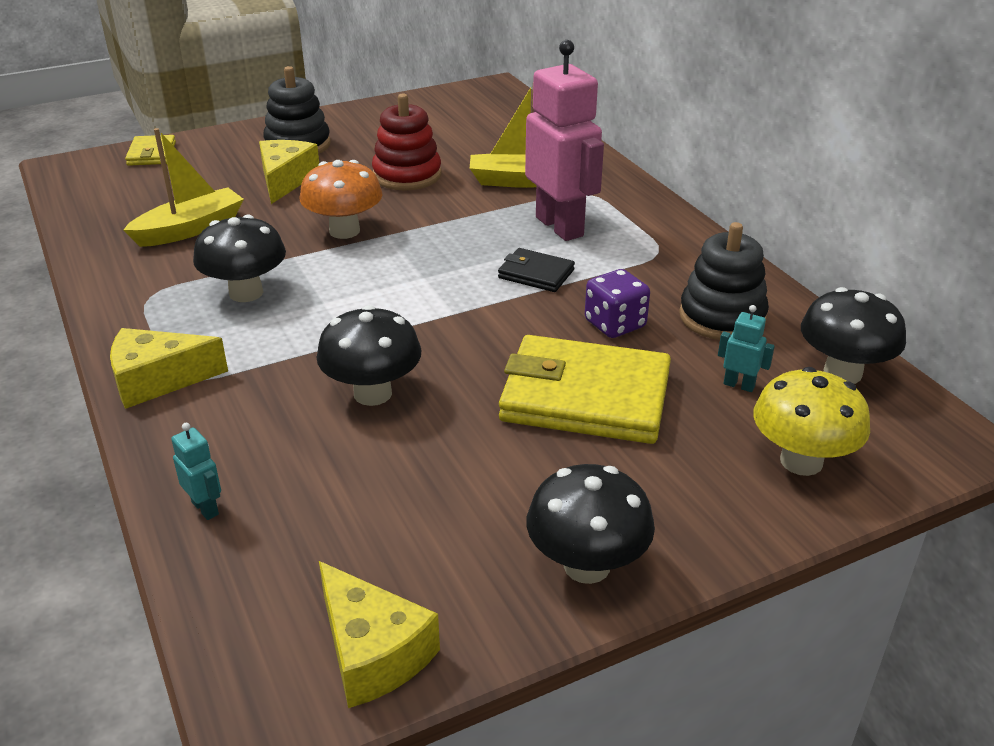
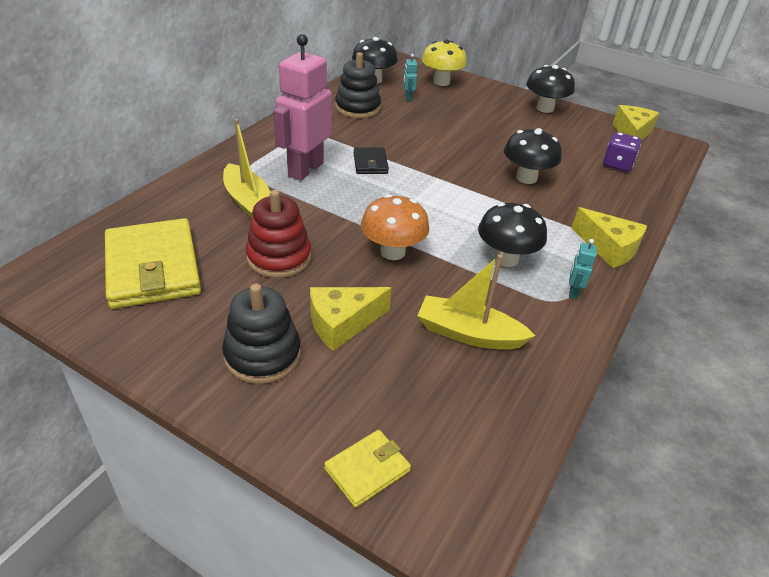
camera: 125 degrees left, 5 degrees up
(205, 508) = (642, 191): turquoise robot -> turquoise robot (573, 292)
(585, 397) = (458, 127): yellow wallet -> yellow wallet (153, 268)
(615, 324) = (394, 131): purple dice -> purple dice (617, 164)

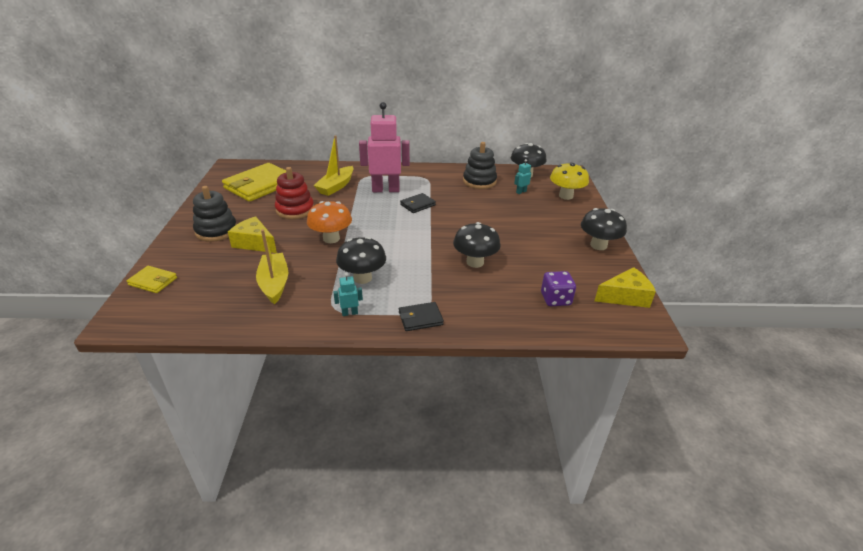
camera: 60 degrees right, 5 degrees down
(609, 248) = (420, 318): yellow cheese -> black wallet

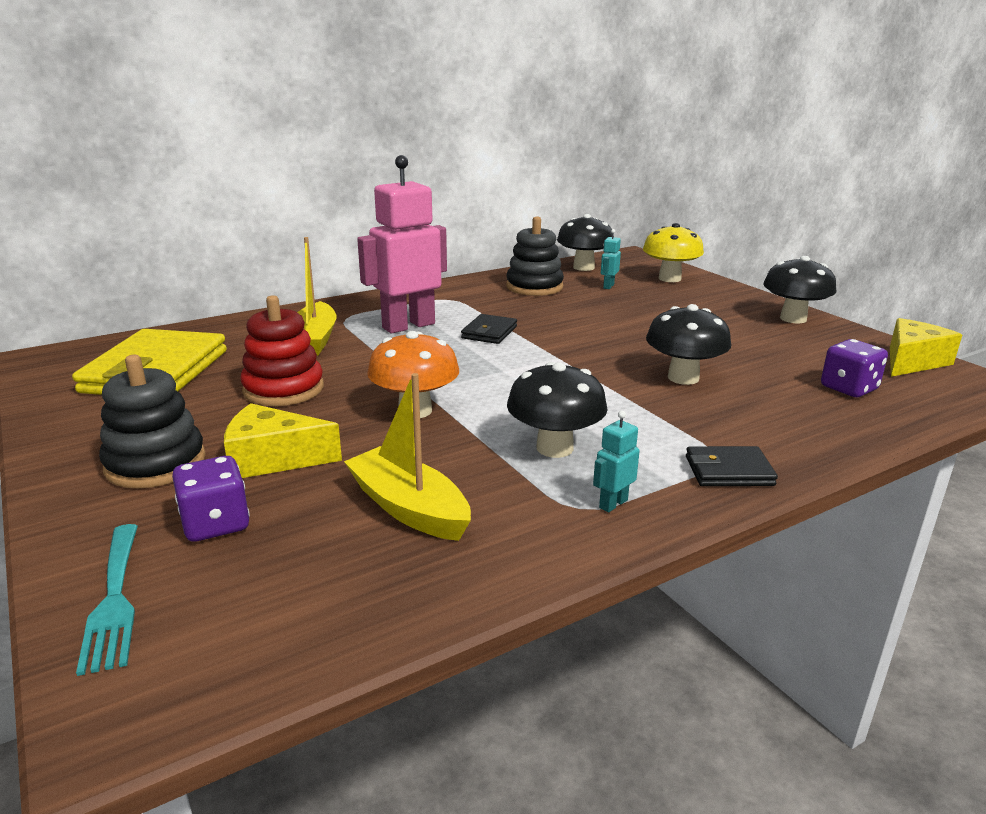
camera: 30 degrees left, 10 degrees down
(153, 281) = (114, 600): yellow wallet -> turquoise fork
(208, 264) = (216, 524): none -> purple dice
(420, 318) = (729, 471): black wallet -> black wallet turned 45 degrees clockwise

